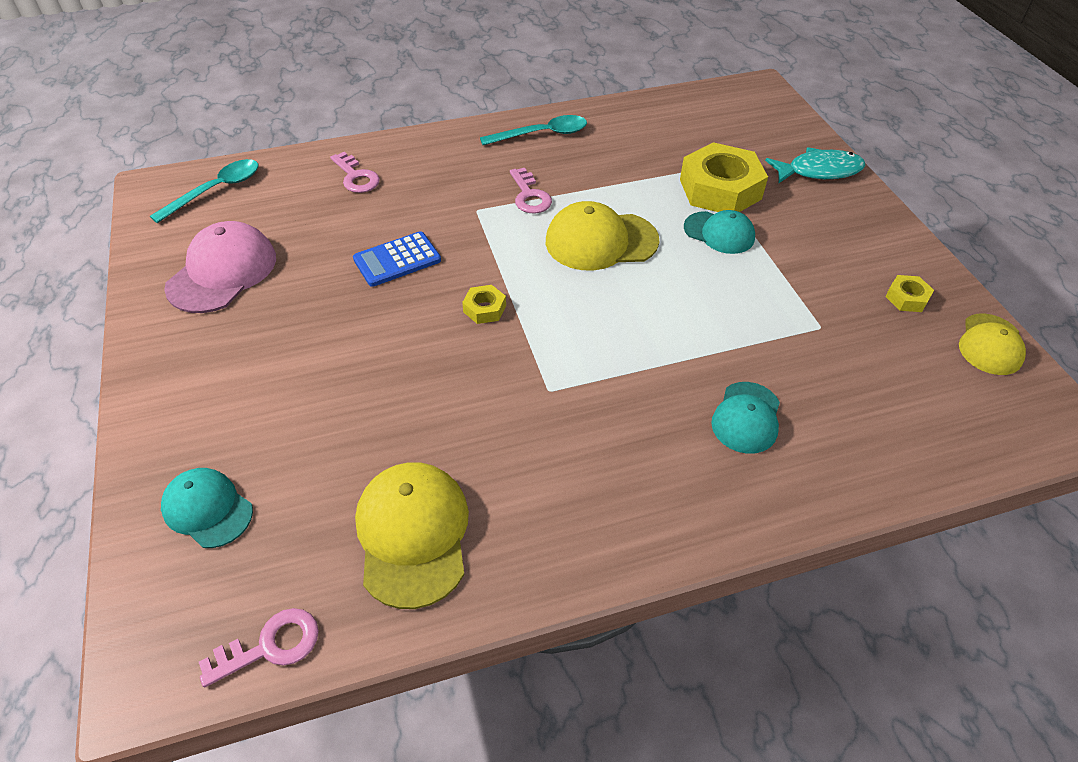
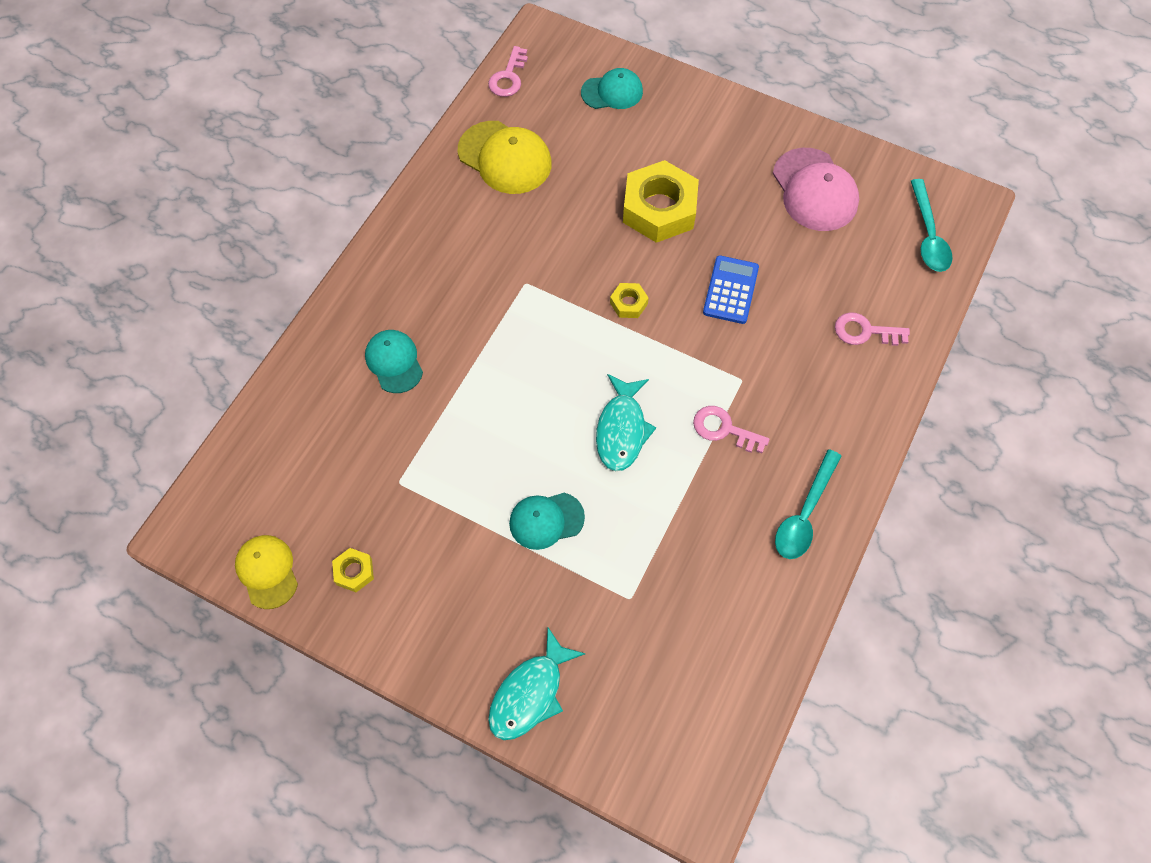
camera: 135 degrees right, 15 degrees up
(601, 241) = (622, 430): yellow cap -> turquoise fish
(720, 189) = (591, 580): yellow nut -> yellow nut (659, 209)

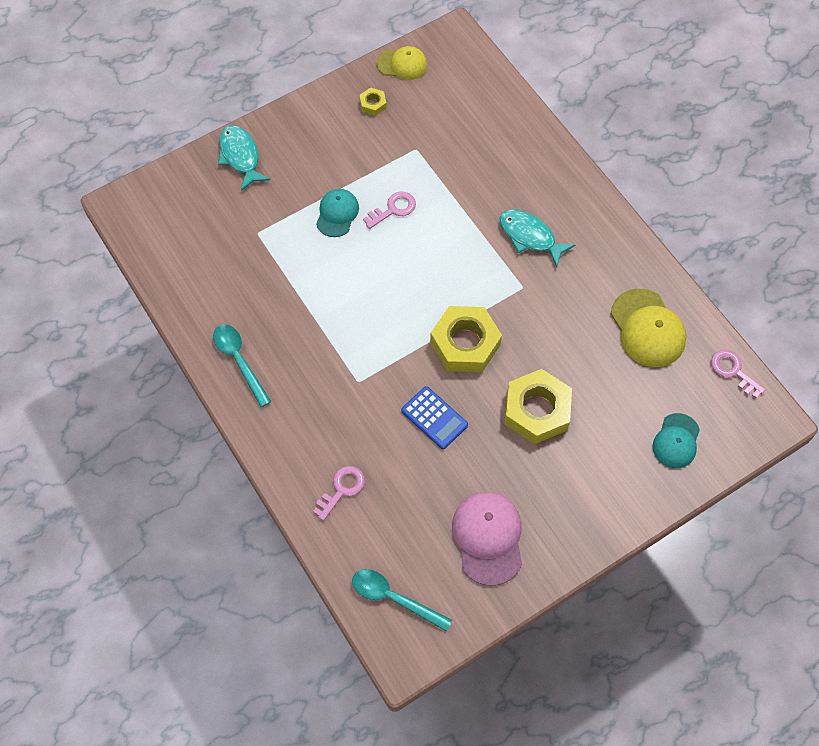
camera: 120 degrees right, 0 degrees up
(394, 362) = (505, 182): turquoise cap -> none
(505, 158) = (647, 328): yellow cap -> yellow cap turned 90 degrees counterclockwise
(622, 430) = (370, 287): turquoise fish -> turquoise fish (530, 237)
(628, 303) = (465, 343): yellow nut -> yellow nut, size x2.24
(724, 429) = (329, 348): pink key -> pink key (393, 209)
(814, 190) = (488, 538): pink cap -> pink cap turned 75 degrees clockwise

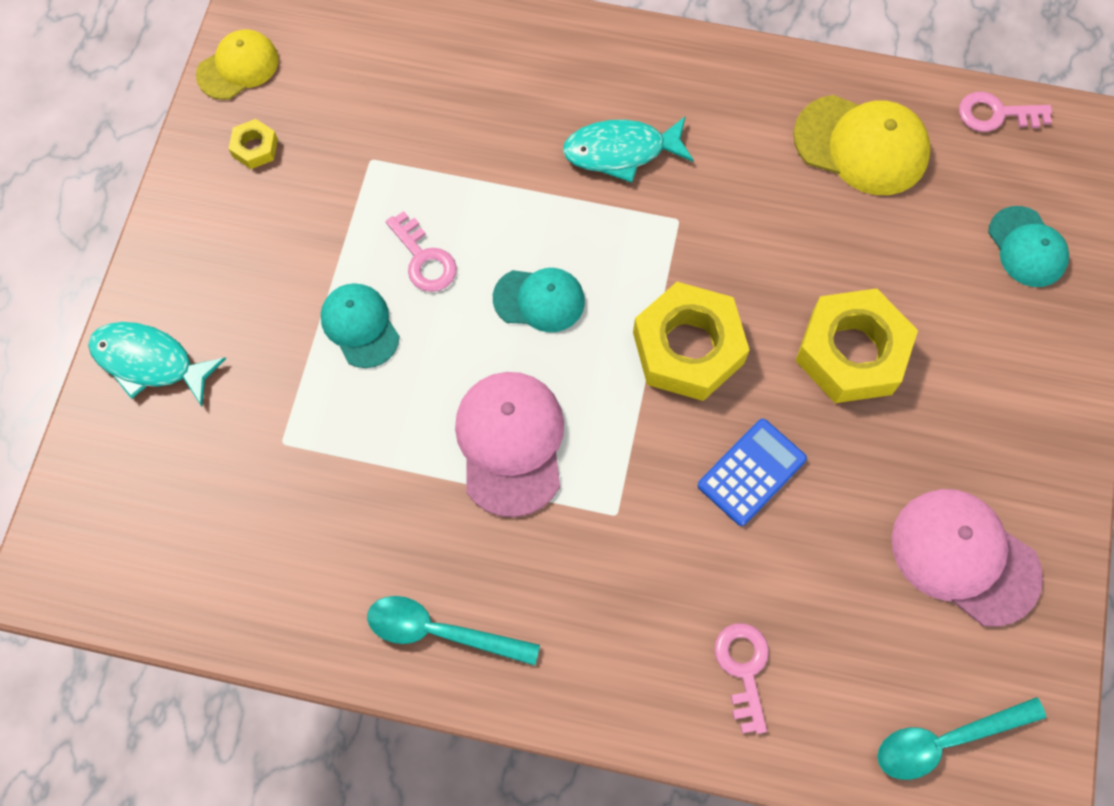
camera: 45 degrees left, 5 degrees up
(346, 314) = (510, 443): none -> pink cap
(393, 209) = (424, 259): pink key -> pink key turned 135 degrees clockwise
(423, 268) = (539, 300): none -> turquoise cap
(434, 418) = (751, 472): blue calculator -> blue calculator turned 45 degrees counterclockwise

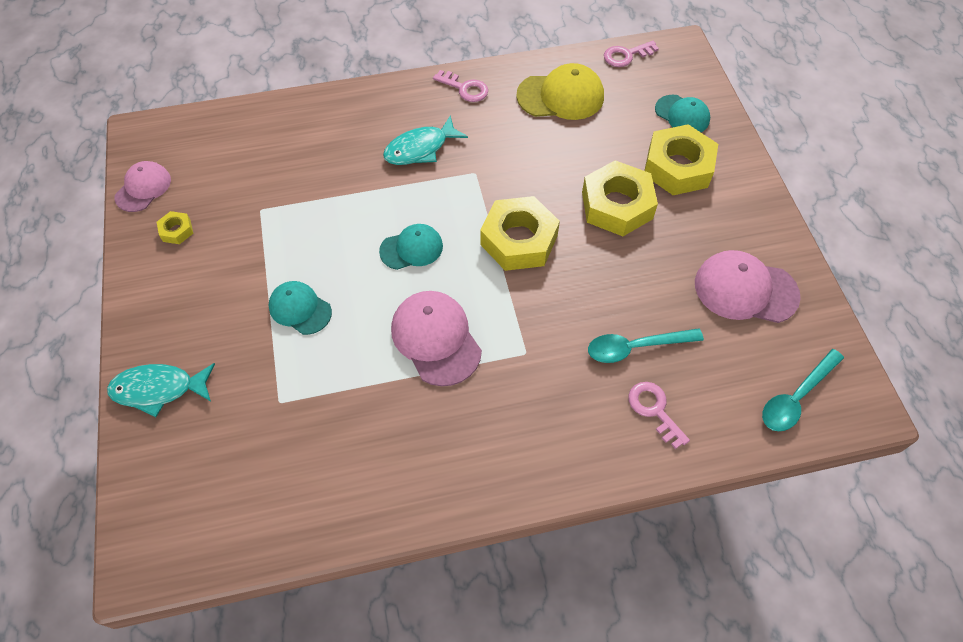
camera: 25 degrees left, 10 degrees down
(238, 67) = (143, 188): yellow cap -> pink cap
(424, 259) = (324, 253): pink key -> pink key (465, 88)
(440, 631) = (448, 475): turquoise spoon -> turquoise spoon (635, 347)
(751, 472) = (595, 294): blue calculator -> none
(973, 329) = (678, 167): none -> yellow nut

